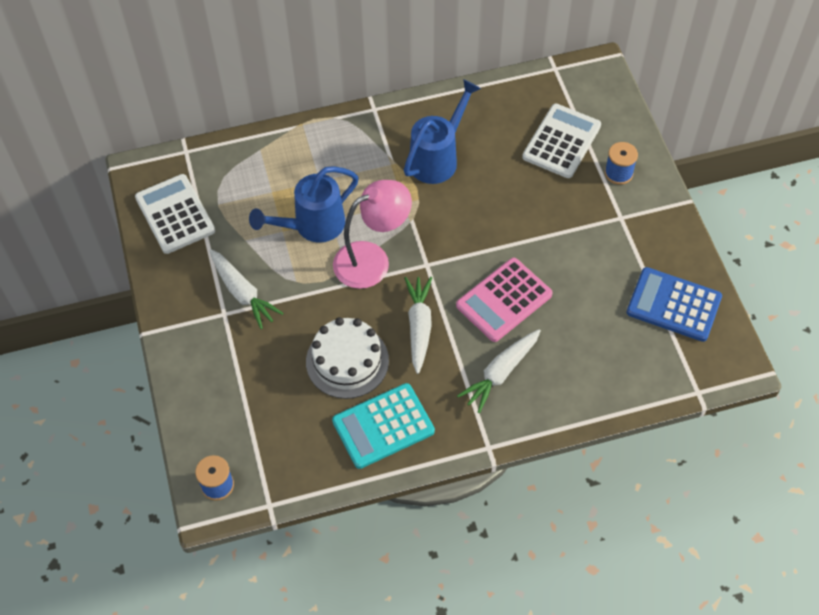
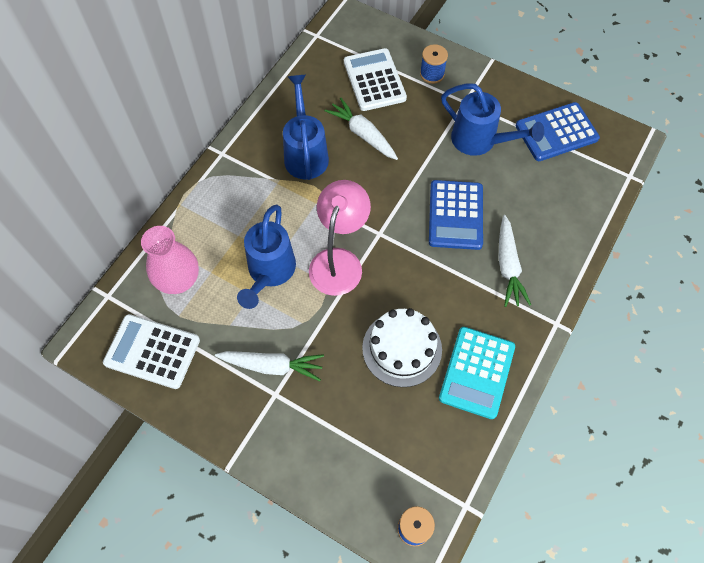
camera: 45 degrees left, 5 degrees up
(243, 179) = (179, 280): none -> pink vase
(419, 327) = (422, 281): white carrot -> white carrot (363, 134)
(504, 300) = (455, 215): pink calculator -> blue calculator
(595, 258) = (479, 141): none -> blue watering can

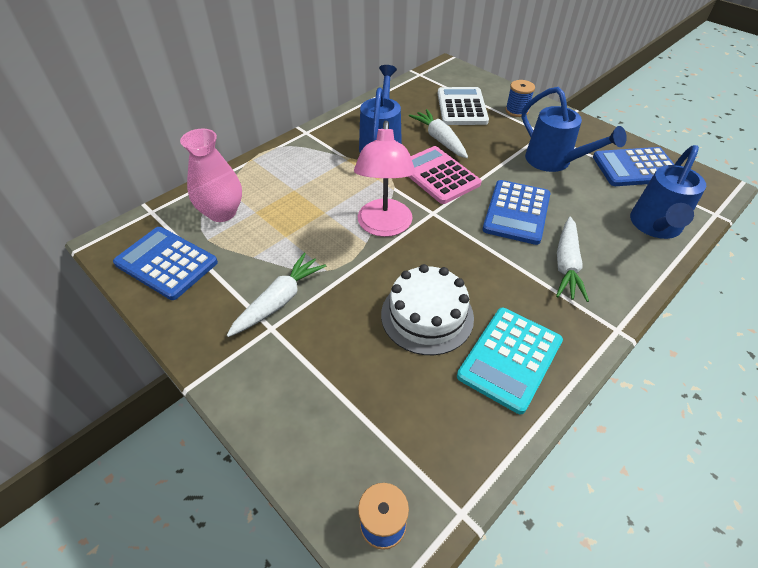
camera: 15 degrees right, 15 degrees down
(152, 351) = (166, 263): white calculator -> blue calculator
(270, 272) = (311, 222): blue watering can -> blue watering can (655, 226)
(271, 366) = (279, 301): white carrot -> white carrot turned 75 degrees counterclockwise
(339, 261) = (384, 227): pink lamp -> pink lamp turned 150 degrees clockwise
(373, 184) = (438, 175): none -> pink calculator

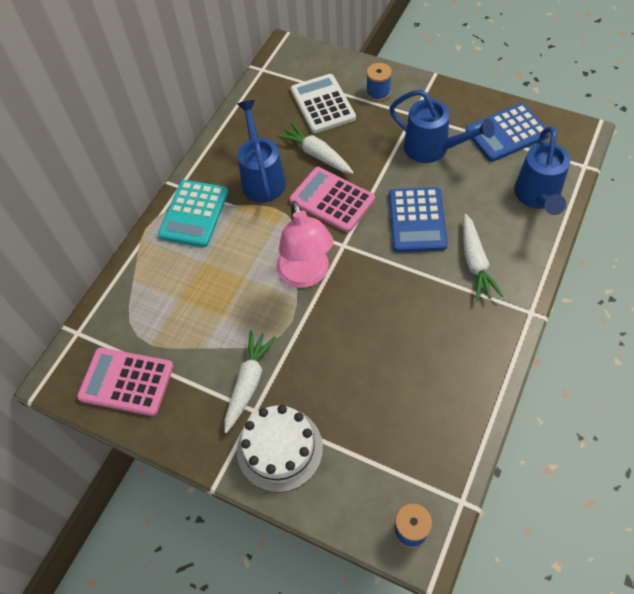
camera: 15 degrees left, 10 degrees up
(166, 263) = (126, 382): blue calculator -> pink calculator
(222, 212) = (147, 310): pink vase -> none
(427, 315) = (378, 353): white cake -> white cake (279, 449)
(510, 358) = (456, 368): turquoise calculator -> turquoise calculator (194, 214)

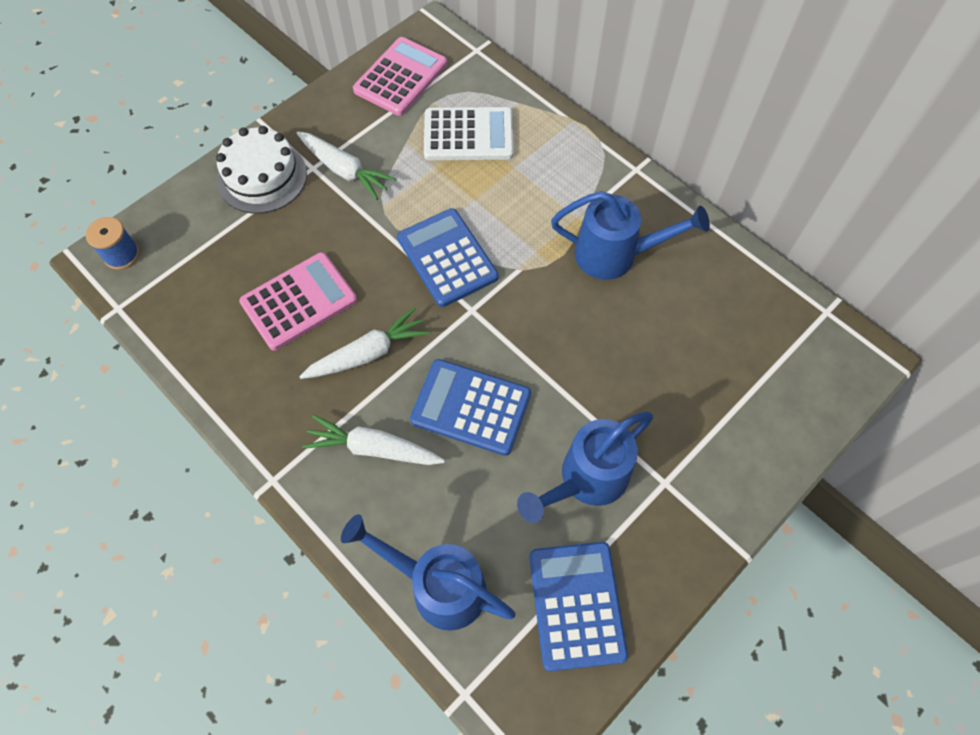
camera: 105 degrees right, 5 degrees up
(194, 214) = (587, 174): turquoise calculator -> none
(306, 275) = (447, 258): pink lamp -> blue calculator
(317, 155) = (631, 328): white carrot -> white carrot (367, 353)
(322, 104) = (727, 367): white calculator -> white calculator (468, 135)
(332, 200) = (547, 321): pink calculator -> pink calculator (299, 301)
(378, 93) = (728, 450): blue spool -> none

